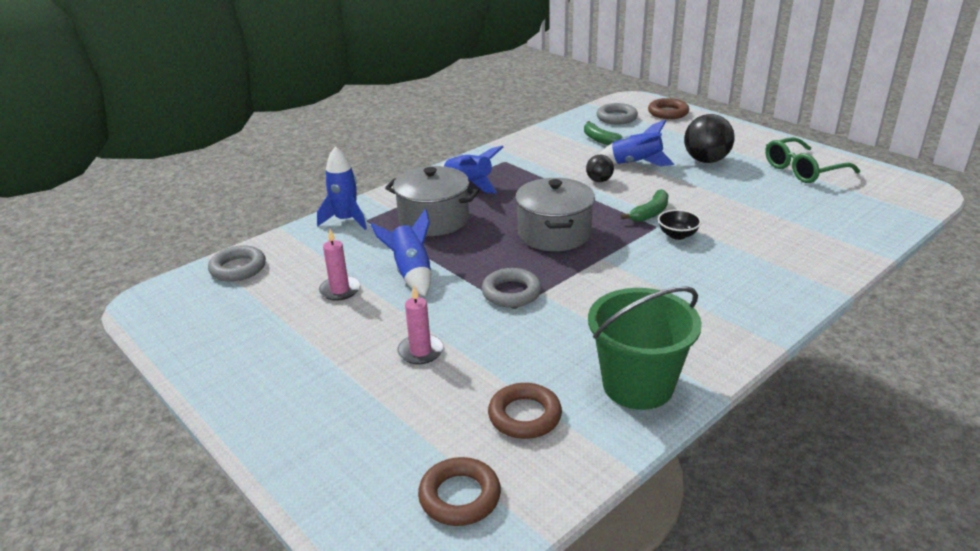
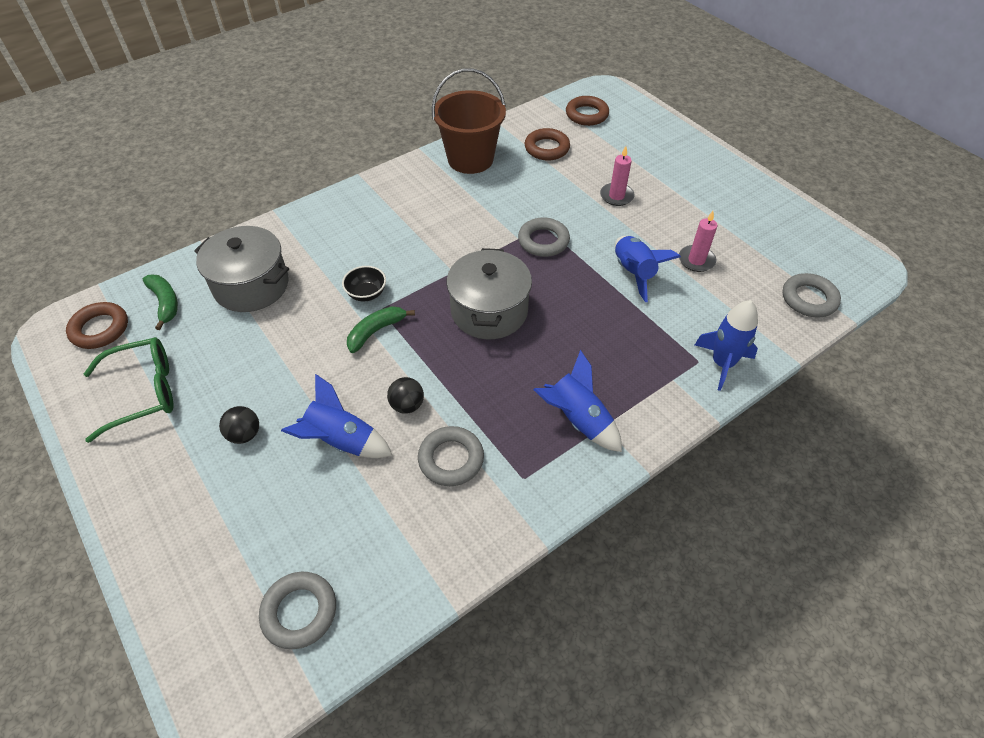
camera: 175 degrees left, 20 degrees up
(434, 220) = (619, 351): grey pot -> grey pot (251, 285)
(556, 163) = (451, 459): none -> grey ring
(600, 140) = (362, 524): green banana -> green banana (165, 303)
(638, 385) = (470, 159): green bucket -> brown bucket
(668, 113) = (198, 618): brown ring -> brown ring (100, 329)
(706, 160) = (244, 434): black ball -> black ball, size x0.55

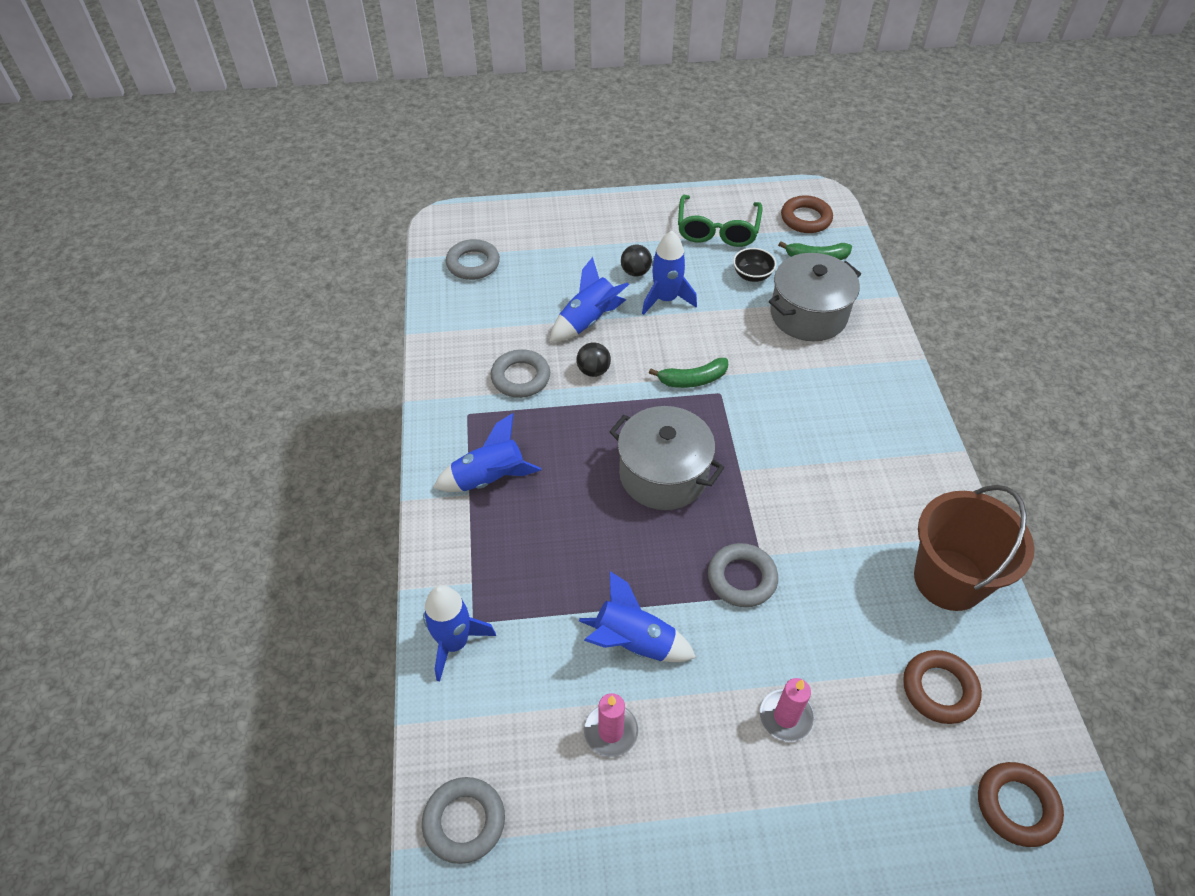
camera: 120 degrees right, 0 degrees up
(277, 391) = (666, 299): none -> blue rocket
(366, 293) = (748, 390): black bowl -> black bowl (752, 275)
(376, 331) = (693, 380): green banana -> green banana turned 90 degrees clockwise

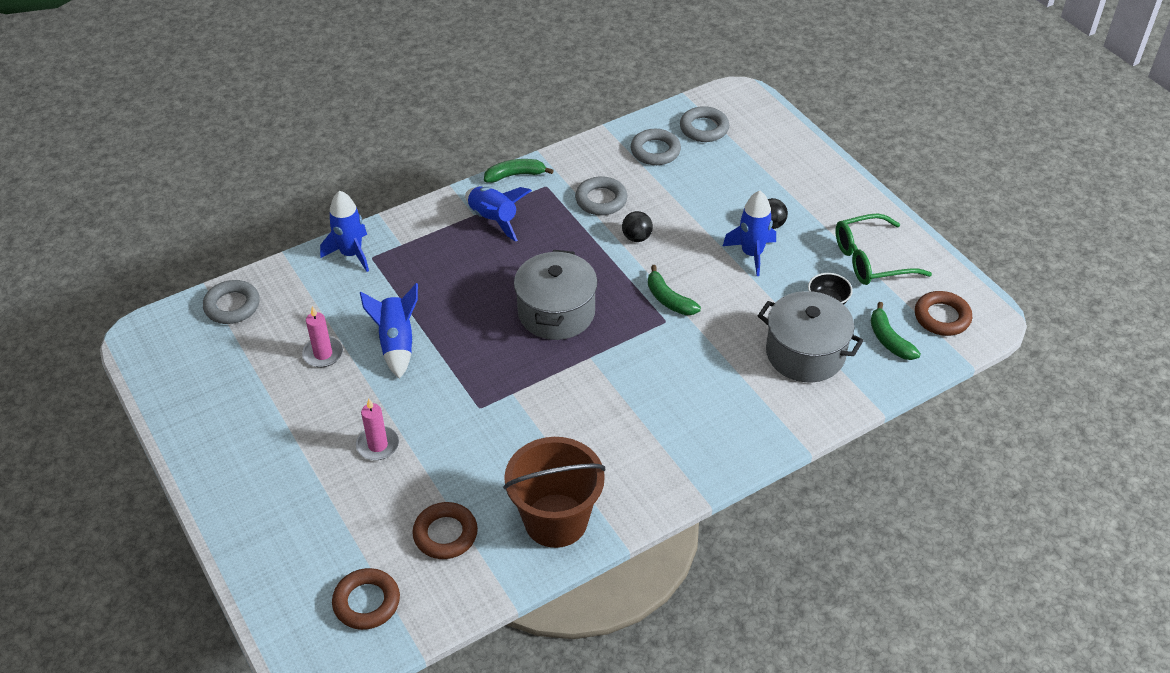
camera: 65 degrees right, 5 degrees down
(431, 434) = (515, 175): none -> green banana
(588, 321) = (689, 216): blue rocket -> none
(742, 578) = (484, 387): grey ring -> grey ring (655, 151)

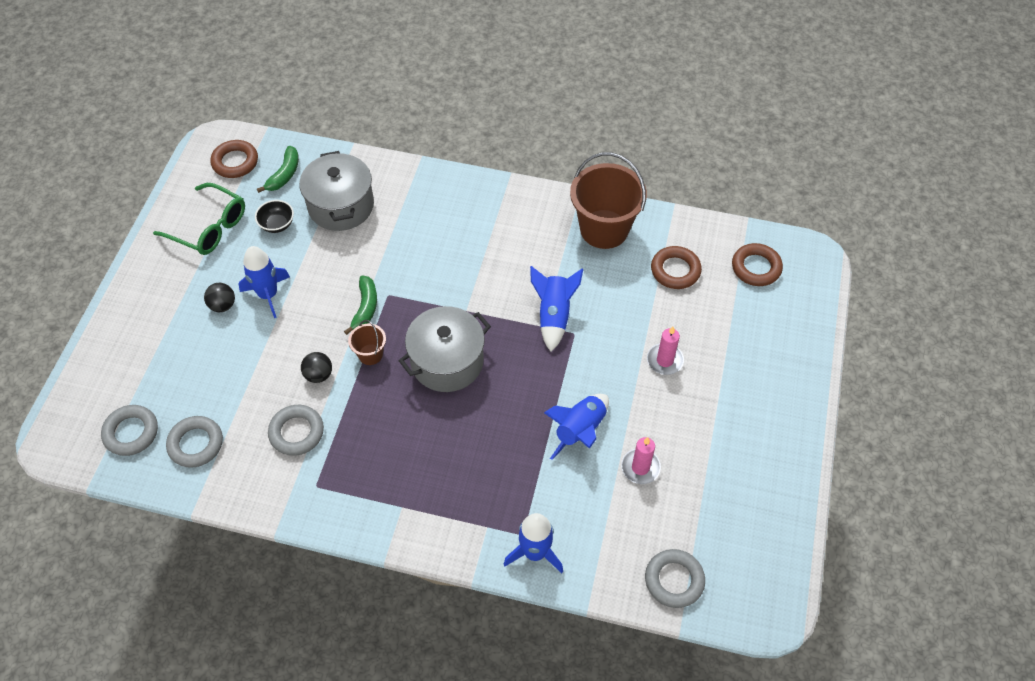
camera: 135 degrees left, 10 degrees up
(494, 219) = (393, 487): blue rocket -> blue rocket (554, 315)
(515, 175) = (324, 521): green banana -> none
(619, 275) = (370, 354): none -> brown bucket

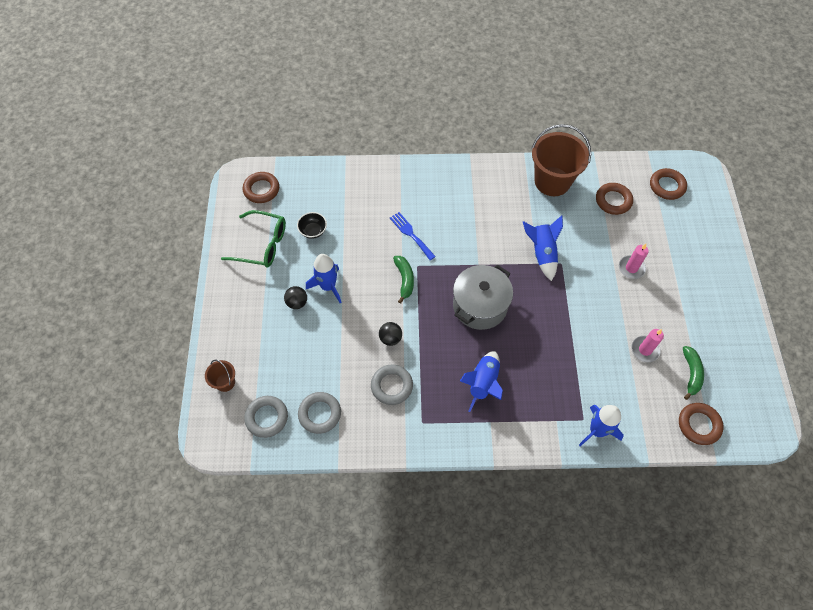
camera: 15 degrees left, 5 degrees up
(284, 174) = (303, 191): green banana -> green banana (691, 374)
(341, 206) = (355, 206): grey pot -> none
(370, 354) = (422, 314): brown bucket -> brown bucket (225, 382)
(396, 255) = (411, 234): none -> blue fork
(580, 431) = (593, 334): blue rocket -> blue rocket (483, 383)
(674, 580) = (699, 425): grey ring -> brown ring

